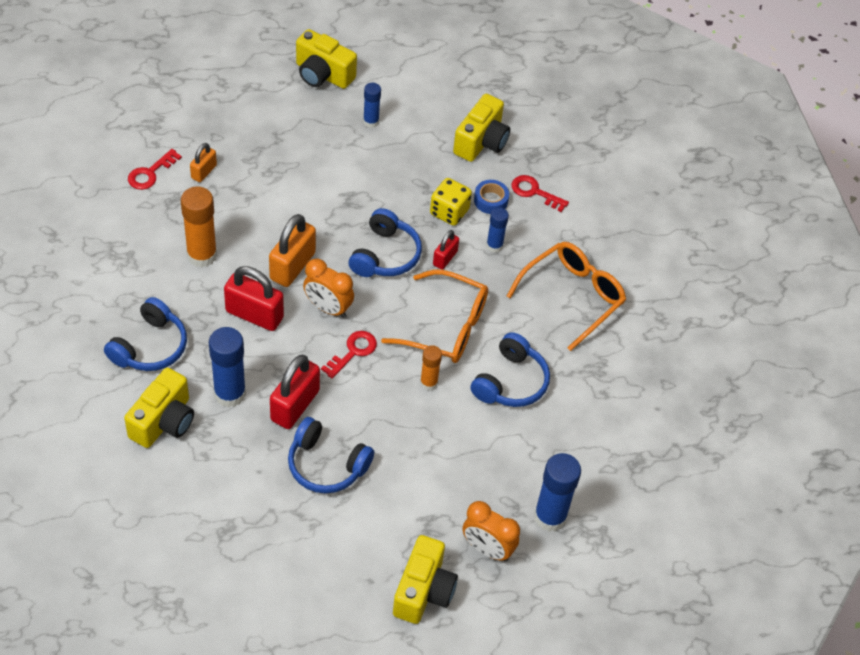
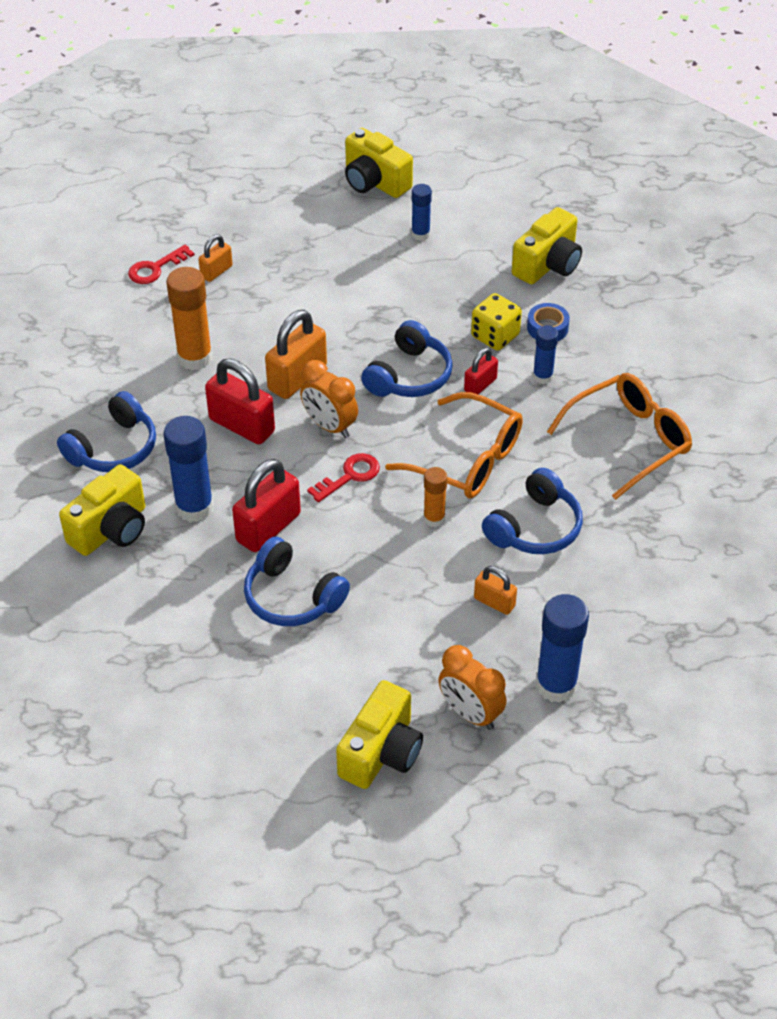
camera: 15 degrees right, 5 degrees down
(489, 451) = (494, 602): none -> orange padlock
(534, 192) = (602, 323): red key -> none

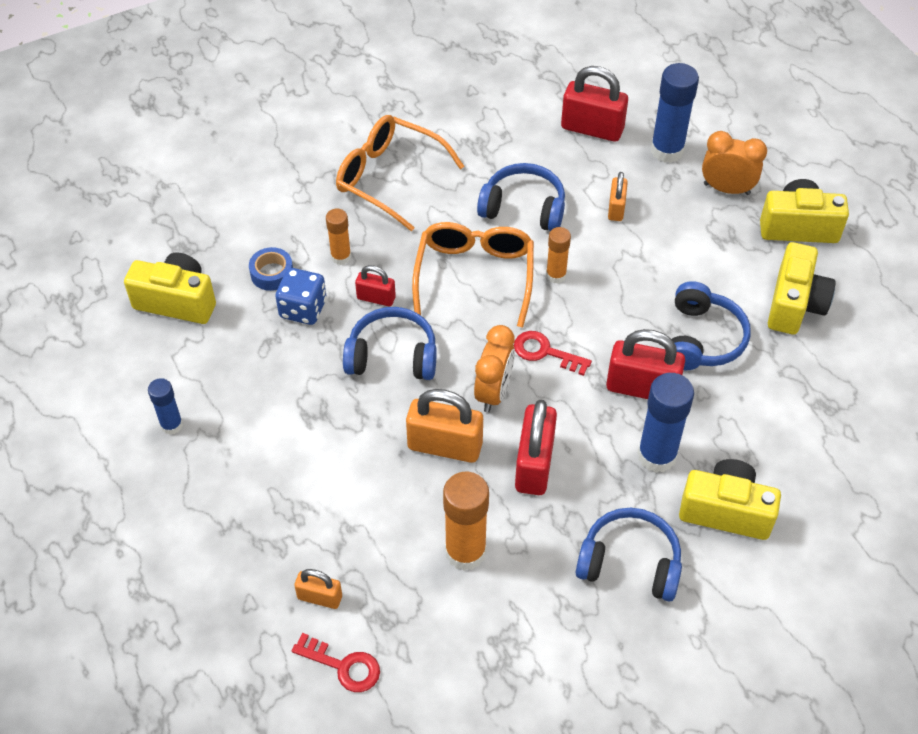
camera: 115 degrees left, 5 degrees up
(374, 182) = (93, 504): yellow camera -> yellow camera (794, 304)
(470, 713) = (726, 189): orange clock -> orange clock turned 90 degrees counterclockwise
(495, 336) = (303, 309): yellow dice -> blue dice
(543, 377) = (341, 257): blue glue stick -> orange glue stick
(622, 631) = (592, 129): none -> red padlock

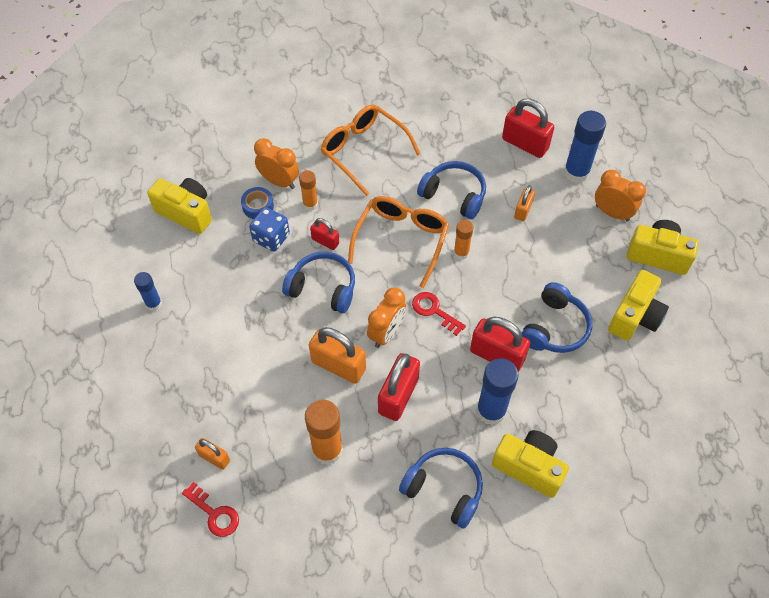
camera: 15 degrees right, 5 degrees up
(290, 237) = (279, 181): none -> orange clock

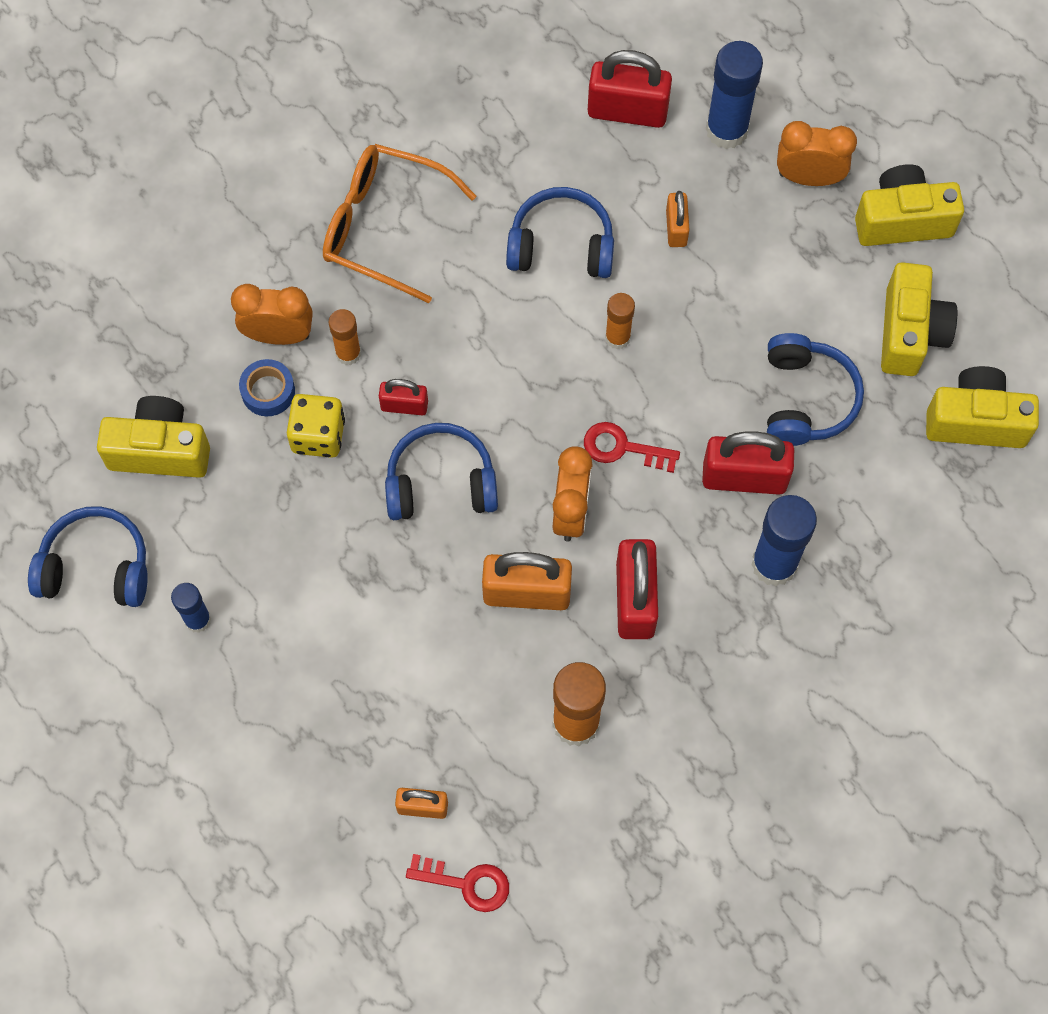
camera: 25 degrees left, 10 degrees up
(271, 238) = (318, 435): blue dice -> yellow dice
(401, 240) = (518, 354): orange glasses -> none
(444, 489) = (763, 705): blue headphones -> blue headphones (96, 567)
(529, 467) = (862, 622): yellow camera -> yellow camera (975, 421)

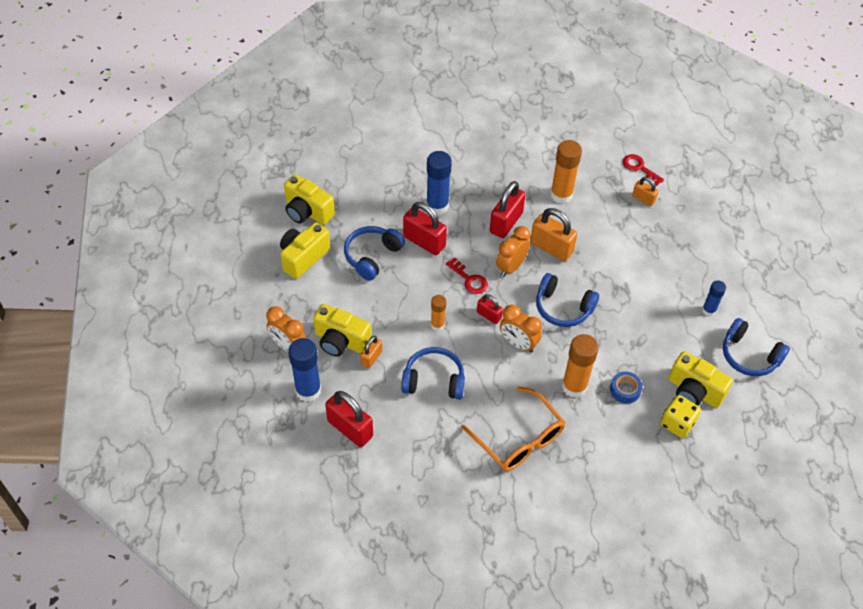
camera: 150 degrees left, 15 degrees down
(278, 335) = (605, 414): orange clock -> orange clock (518, 343)
(318, 435) = (610, 357): yellow dice -> yellow dice (677, 423)
(348, 353) = (574, 386): orange glue stick -> orange glue stick, size x1.74
(404, 405) = (560, 349): red padlock -> red padlock (489, 315)
(561, 245) = (434, 380): blue headphones -> blue headphones turned 150 degrees clockwise
(902, 220) = (263, 304): yellow camera -> yellow camera (341, 341)

